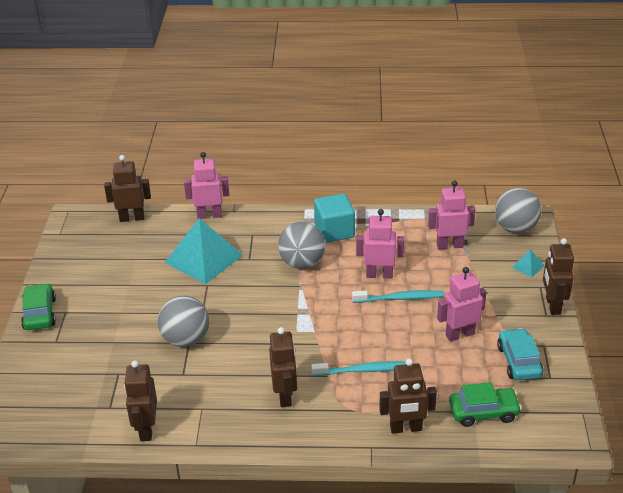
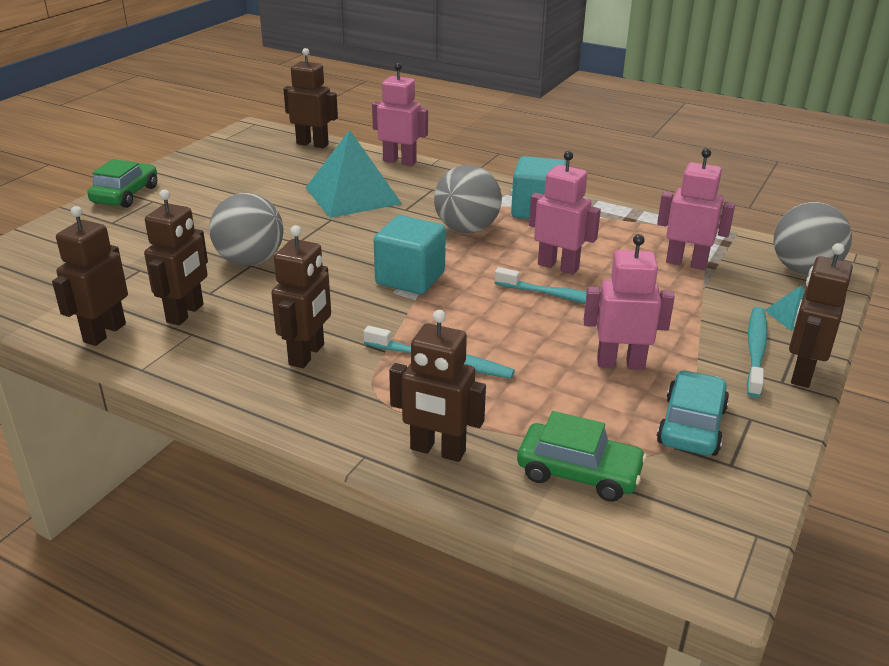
camera: 25 degrees right, 5 degrees down
(183, 395) = (185, 313): none -> brown robot
(299, 316) = (410, 278): none -> turquoise cube
(522, 299) = (755, 350): none -> turquoise toothbrush

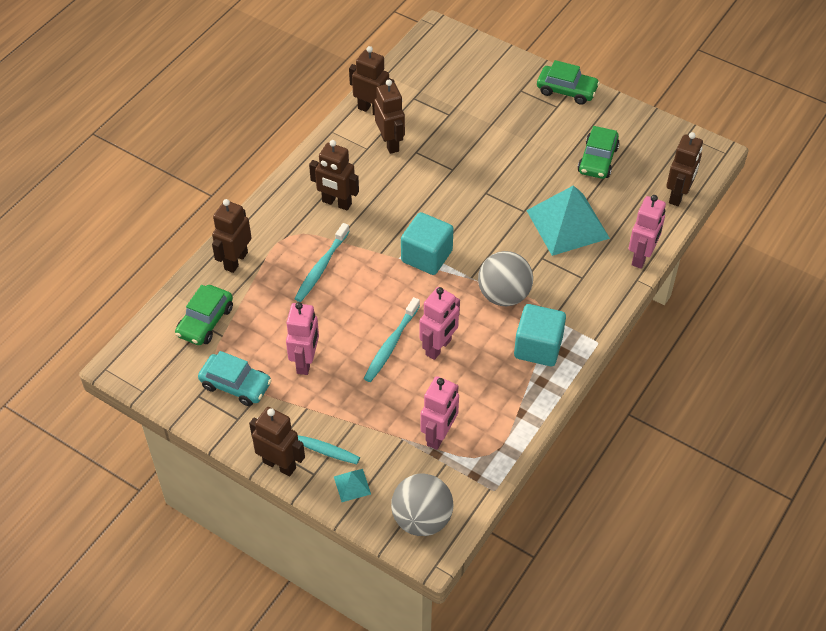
camera: 95 degrees right, 20 degrees up
(185, 313) = (390, 143): brown robot -> brown robot turned 135 degrees counterclockwise
(250, 261) = (457, 168): grey ball -> none
(252, 179) = (597, 160): none -> green car

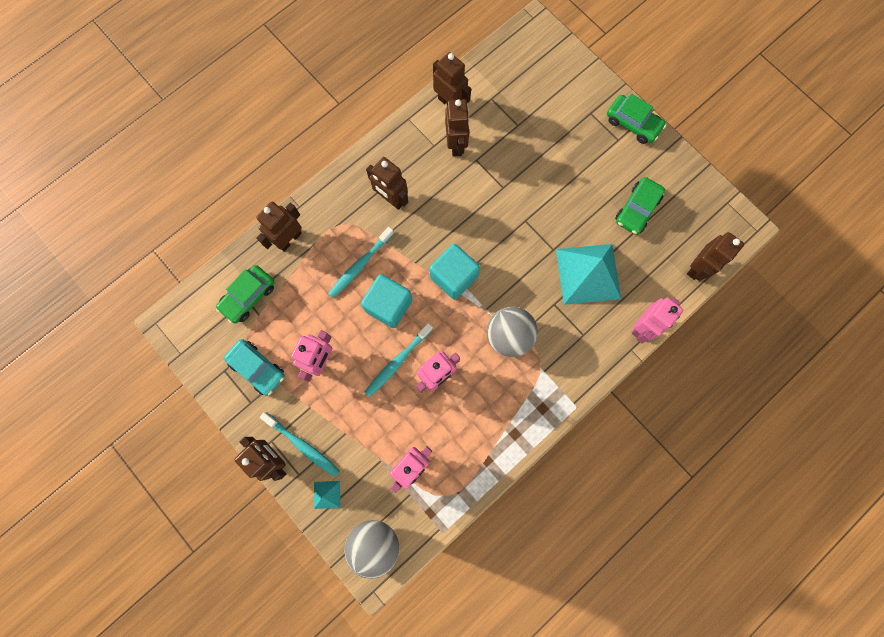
camera: 15 degrees right, 25 degrees up
(538, 347) = (522, 398): turquoise cube -> turquoise cube (388, 305)

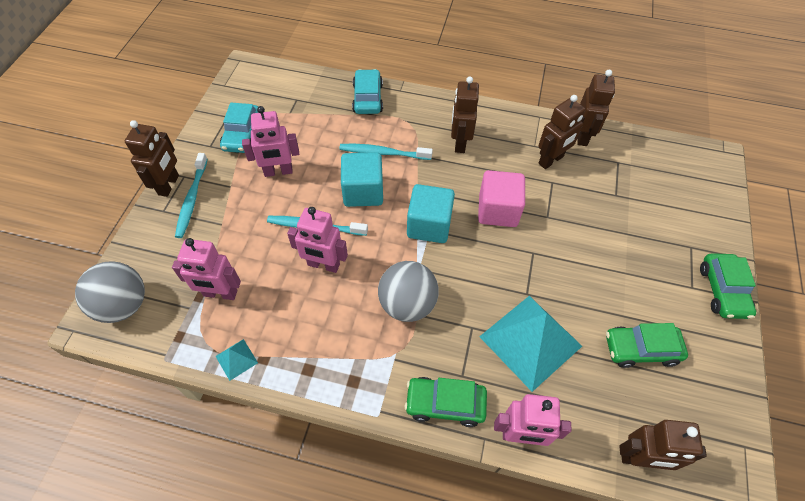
camera: 55 degrees right, 20 degrees down
(248, 296) = (300, 99): green car -> green car (445, 404)
(289, 239) = (367, 98): brown robot -> turquoise car
(327, 494) = (154, 241): turquoise pyramid -> turquoise pyramid (236, 359)
(474, 218) = (498, 210): none -> pink cube

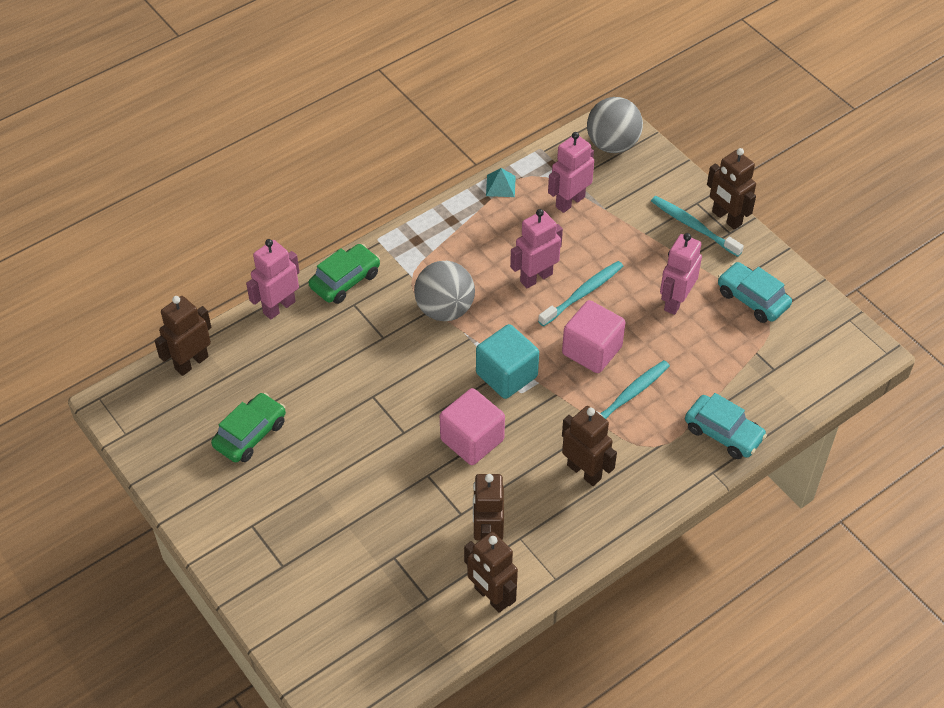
camera: 130 degrees right, 5 degrees down
(363, 192) = (592, 350): turquoise cube -> pink cube
(530, 341) = (333, 366): turquoise pyramid -> none
(722, 291) = (224, 546): green car -> none

